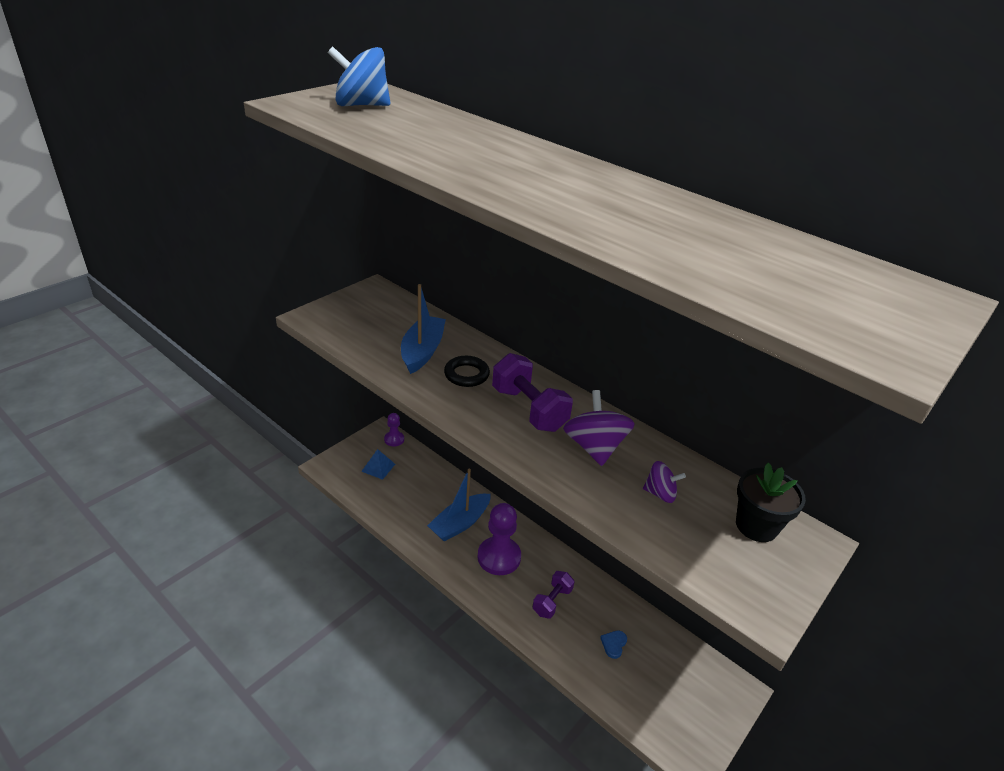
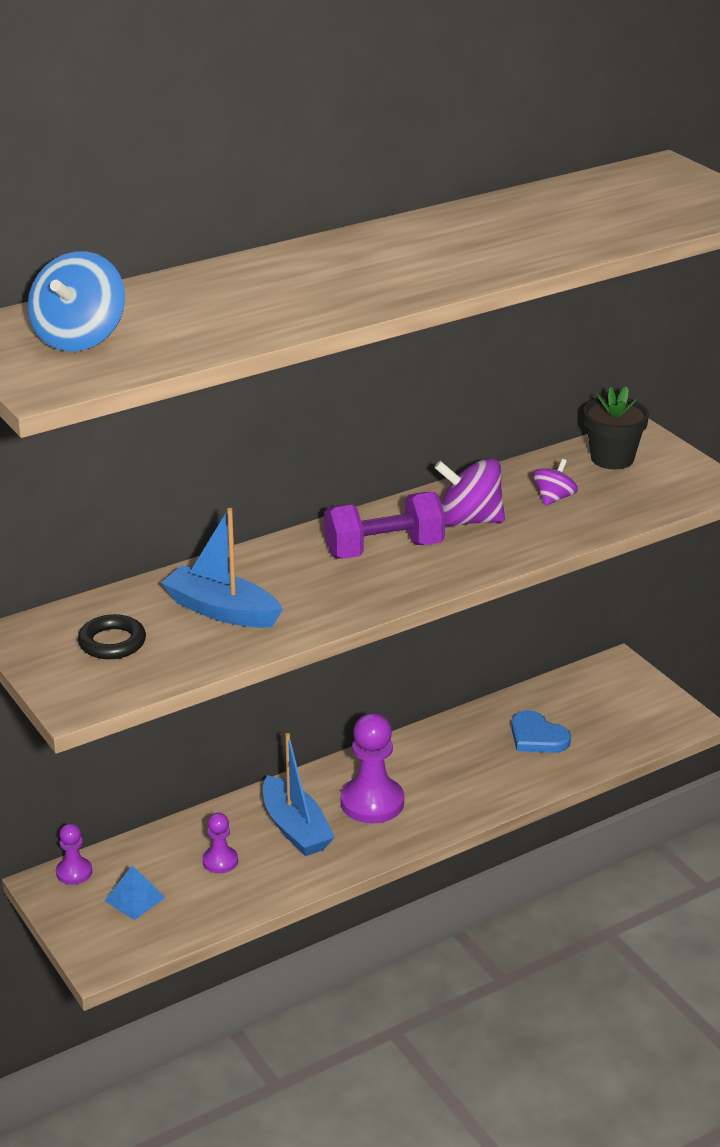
camera: 70 degrees left, 5 degrees down
(419, 495) = (220, 861): none -> purple pawn
(466, 374) = (293, 583): black ring -> black ring (112, 642)
(552, 601) = (460, 771): purple dumbbell -> none
(613, 644) = (537, 737): blue heart -> blue heart, size x1.71

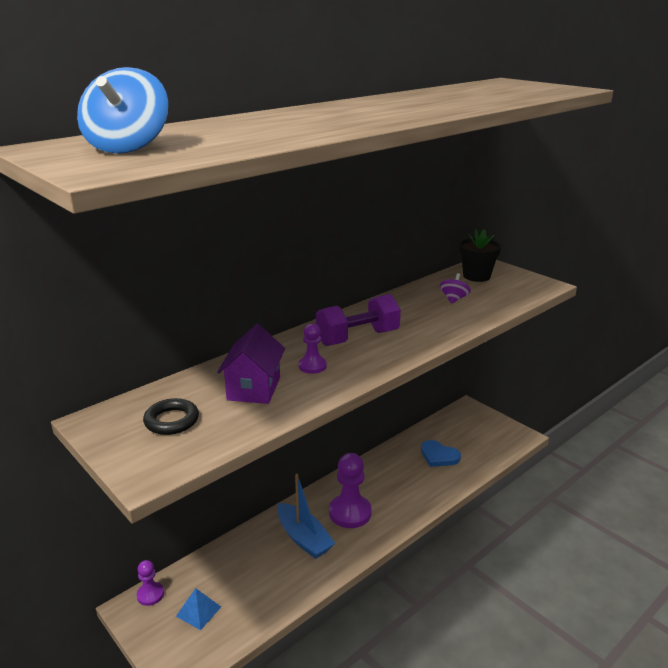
camera: 10 degrees left, 5 degrees down
(220, 861) = (256, 571): purple pawn -> purple pawn (312, 366)
(222, 611) = (254, 388): blue boat -> purple house
(469, 520) = (406, 316): purple spinning top -> none

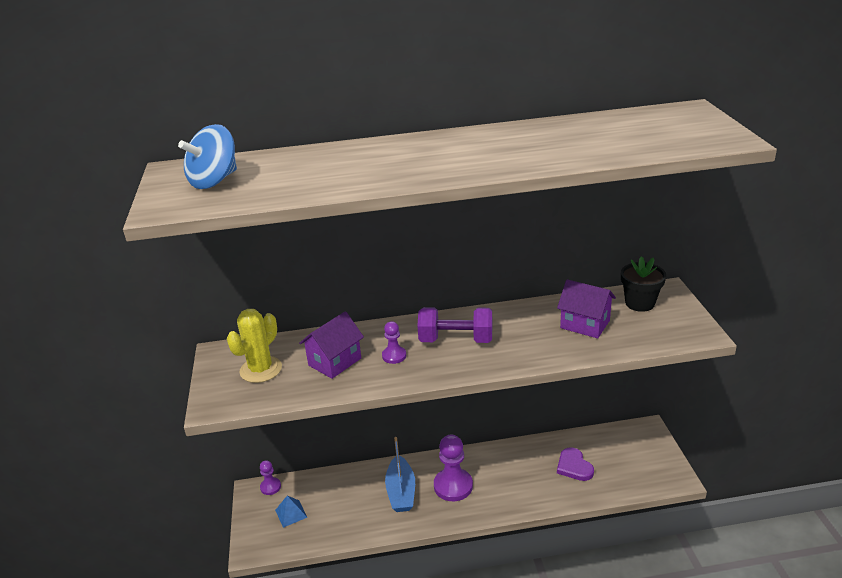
camera: 35 degrees right, 5 degrees up
(171, 421) = (261, 369): black ring -> yellow cactus
(439, 456) = (574, 466): blue heart -> purple heart
(453, 299) = (585, 324): purple spinning top -> purple house

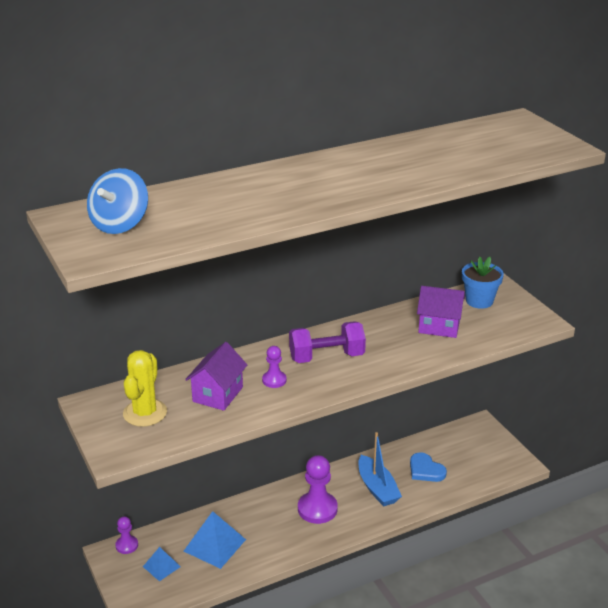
camera: 20 degrees left, 0 degrees up
(345, 503) = (214, 545): none -> blue pyramid
(401, 491) = (267, 524): blue boat -> blue boat (377, 488)
(574, 466) = (425, 470): purple heart -> blue heart
(639, 303) = (479, 301): black flower pot -> blue flower pot

